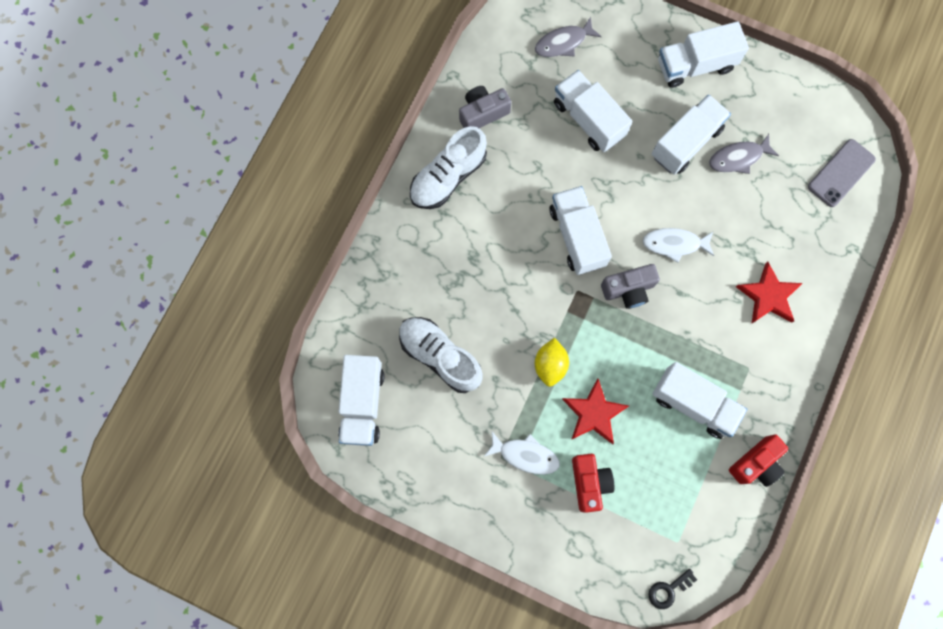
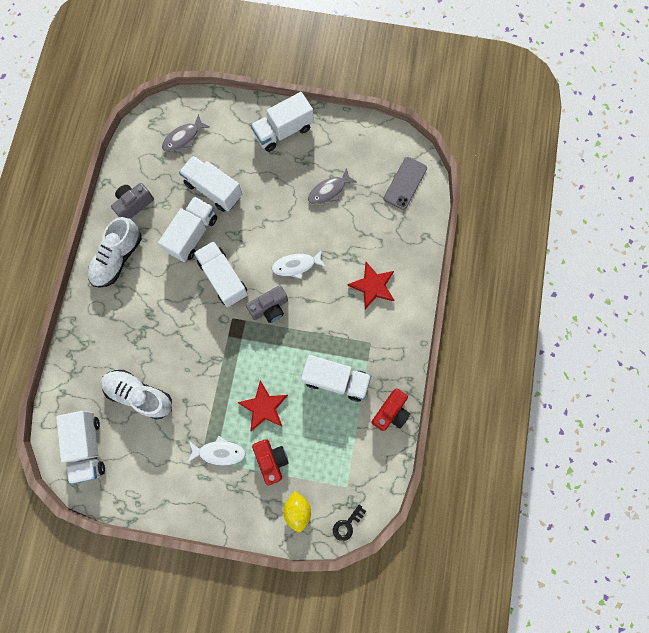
camera: 15 degrees left, 0 degrees up
(550, 365) = (223, 379): yellow lemon -> yellow lemon (297, 510)
(686, 142) = (288, 189): white truck -> white truck (192, 234)

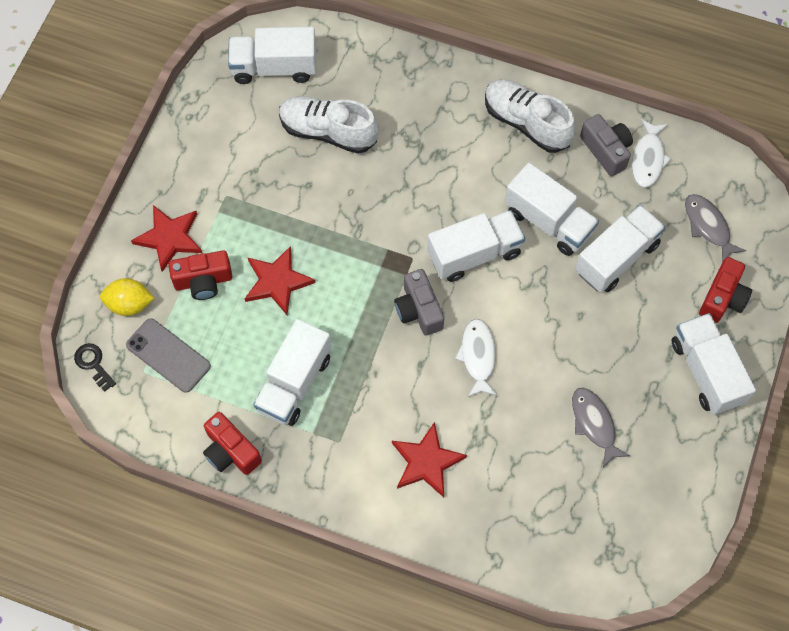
camera: 100 degrees right, 10 degrees down
(139, 395) = (328, 132): white shoe -> white shoe turned 105 degrees counterclockwise
(219, 452) = (229, 218): white fish -> white fish (648, 159)
(232, 126) = (722, 298): none -> red camera
(241, 493) = (169, 238): none -> red star
(405, 183) = (592, 546): grey phone -> grey phone (168, 355)

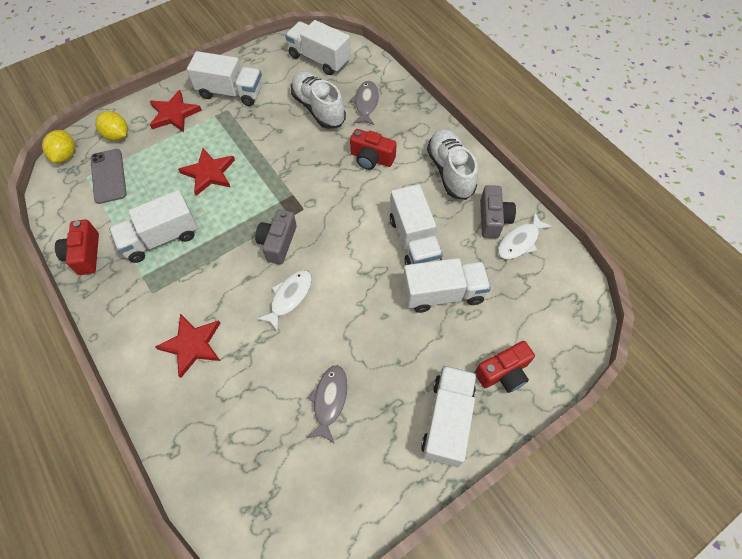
camera: 35 degrees right, 5 degrees down
(93, 364) = (66, 155): black key -> yellow lemon
(203, 281) = (168, 147): red camera -> red camera (371, 158)
(474, 254) = (345, 230): white truck -> white truck (231, 92)
(708, 226) = (531, 314): grey fish -> grey fish (366, 103)

